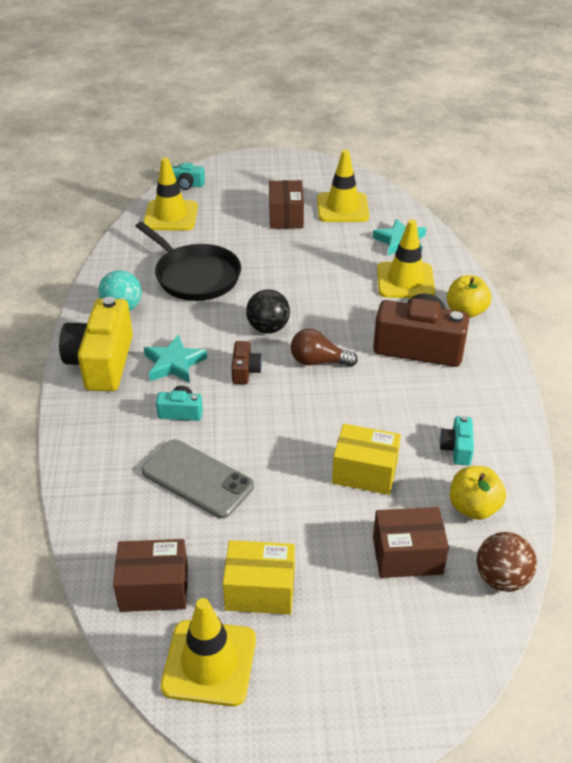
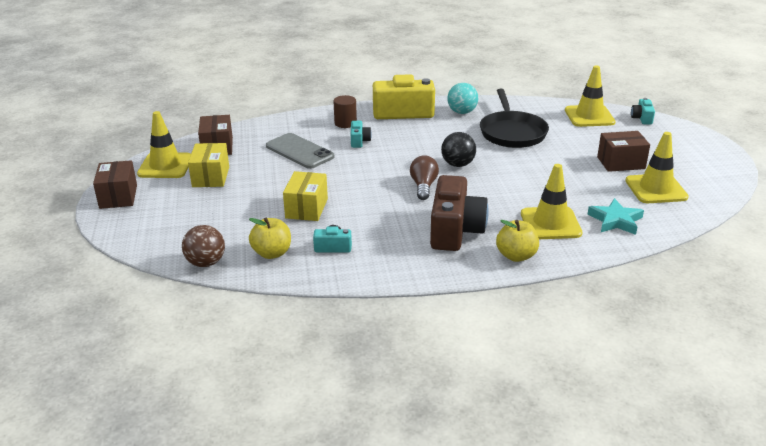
camera: 85 degrees right, 10 degrees down
(117, 424) = (345, 123): none -> brown cylinder
(174, 363) = (407, 134): turquoise star -> none
(195, 276) = (512, 132): black pan -> black pan turned 45 degrees counterclockwise
(197, 479) = (299, 151): grey phone -> grey phone turned 75 degrees counterclockwise
(245, 371) = (406, 159): brown camera -> none
(407, 555) = (230, 225): brown box -> brown box (118, 196)

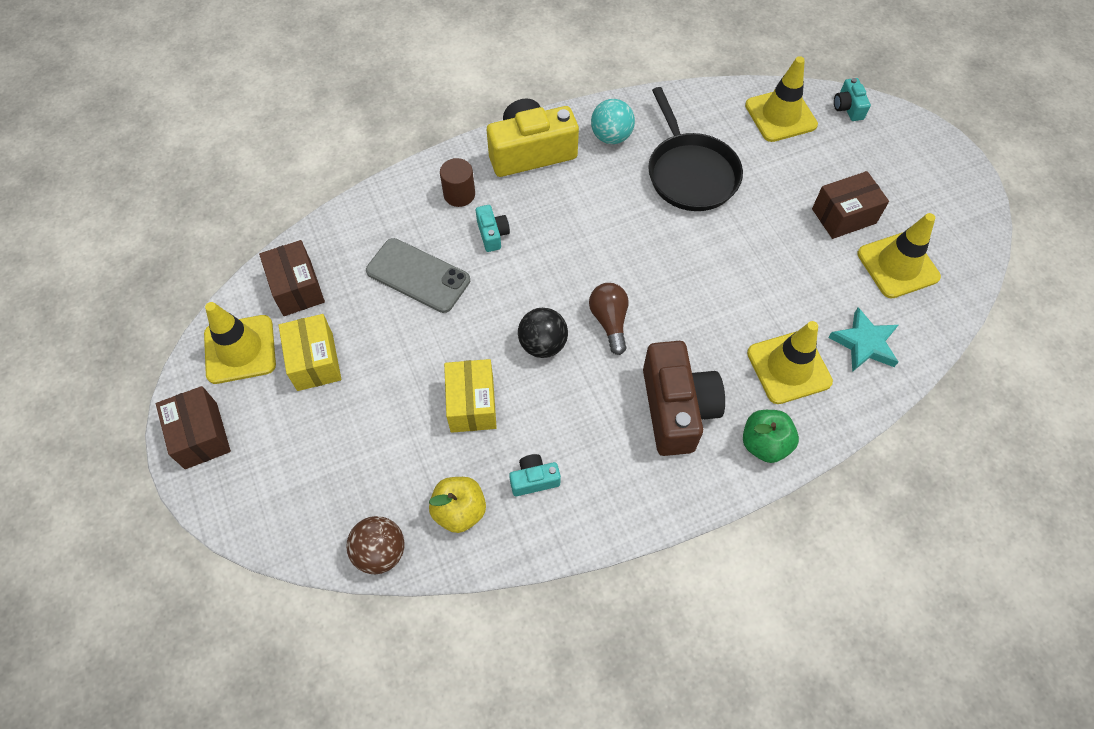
camera: 15 degrees left, 30 degrees up
(458, 164) = (640, 262): black ball -> black ball (543, 344)
(516, 256) = (764, 444): yellow apple -> green apple

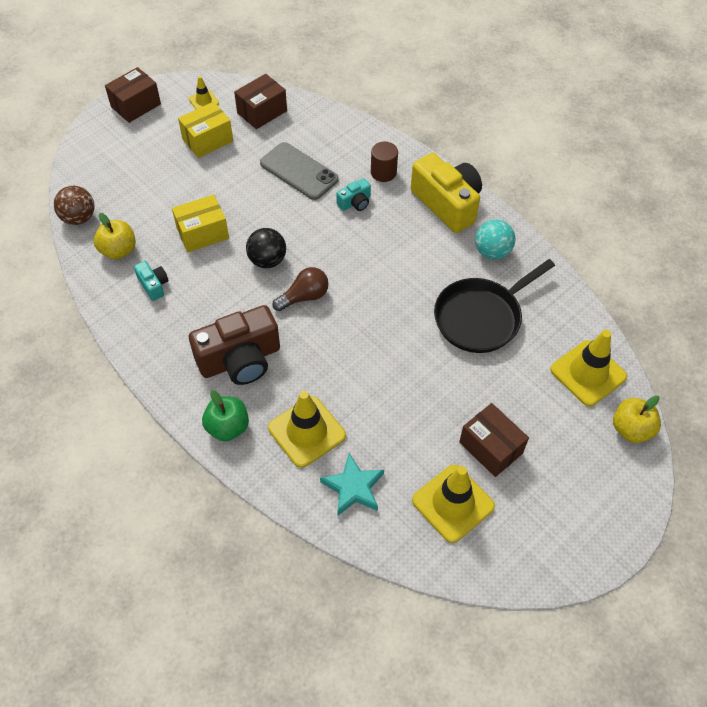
camera: 70 degrees right, 5 degrees down
(240, 349) = (203, 101): yellow traffic cone -> yellow traffic cone, size x0.51
(418, 275) = (299, 171): grey phone -> grey phone turned 60 degrees counterclockwise
(848, 107) = (631, 429): turquoise camera -> yellow apple

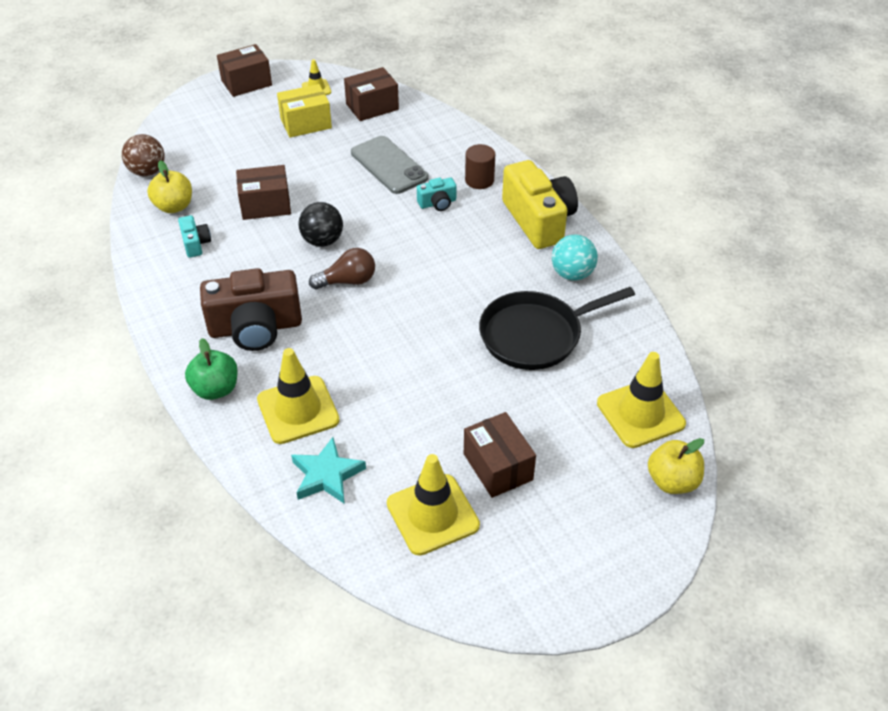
camera: 15 degrees right, 10 degrees down
(202, 233) = (265, 205): yellow box -> brown box

